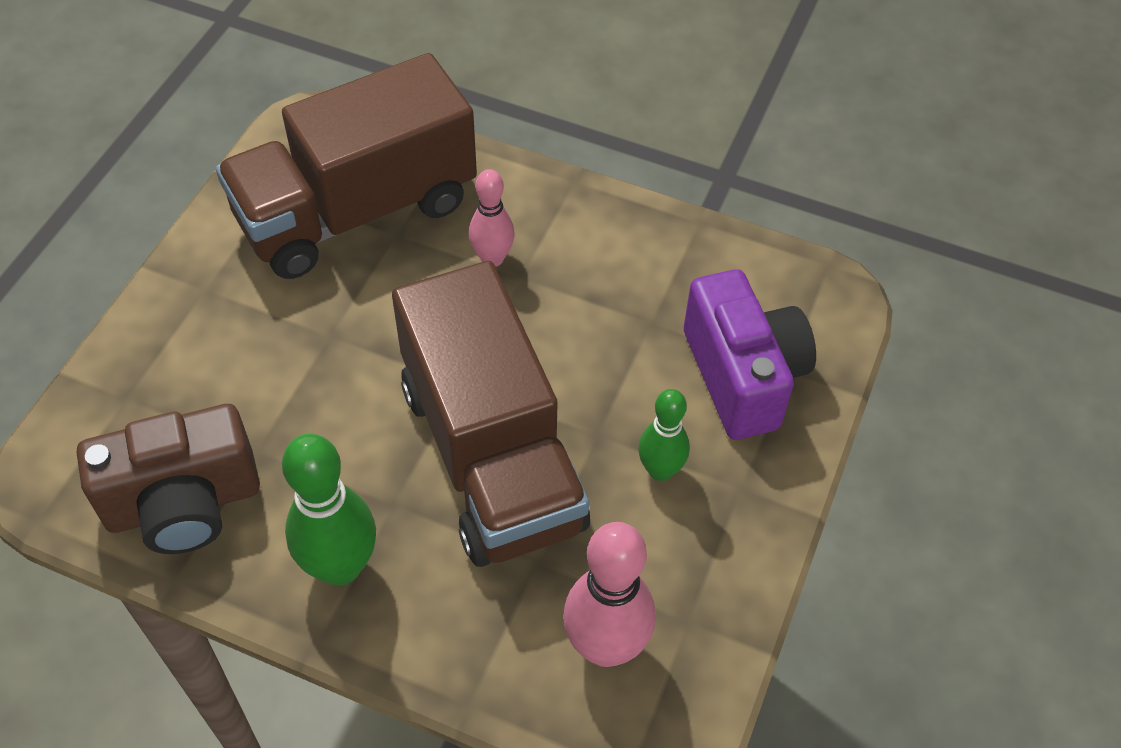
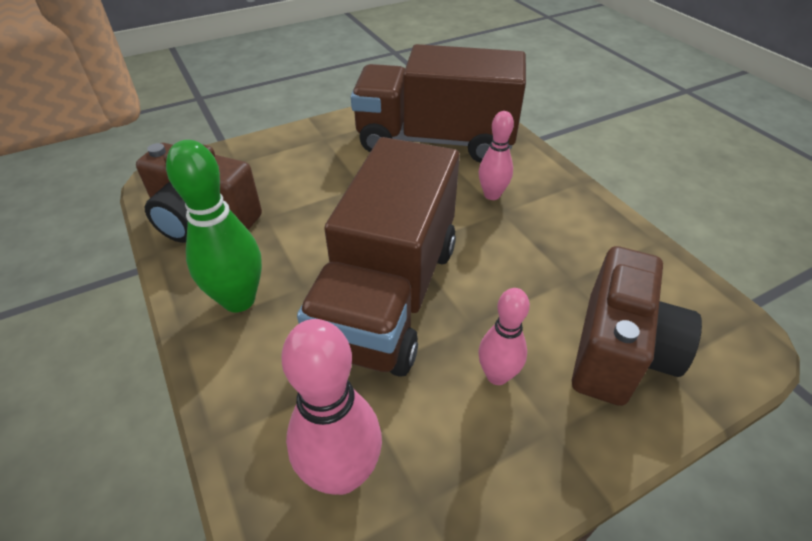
camera: 40 degrees right, 10 degrees down
(660, 470) = (497, 375): green bowling pin -> pink bowling pin
(743, 376) = (618, 352): purple camera -> brown camera

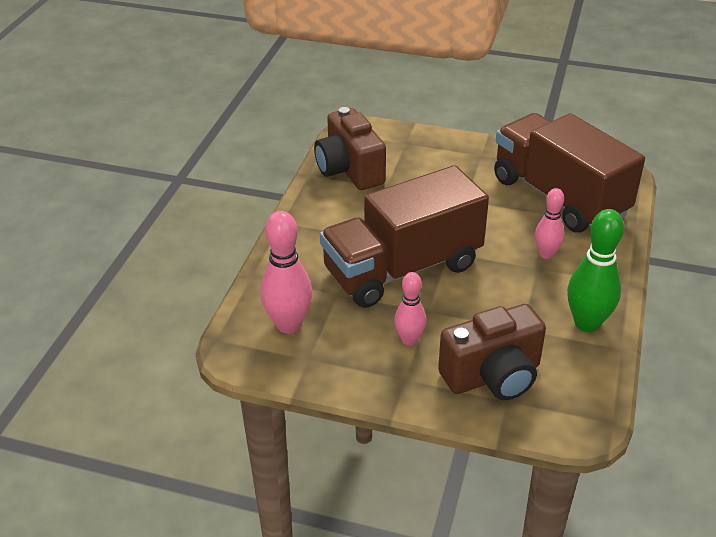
camera: 45 degrees right, 5 degrees down
(239, 300) = (323, 223): green bowling pin -> green bowling pin (587, 323)

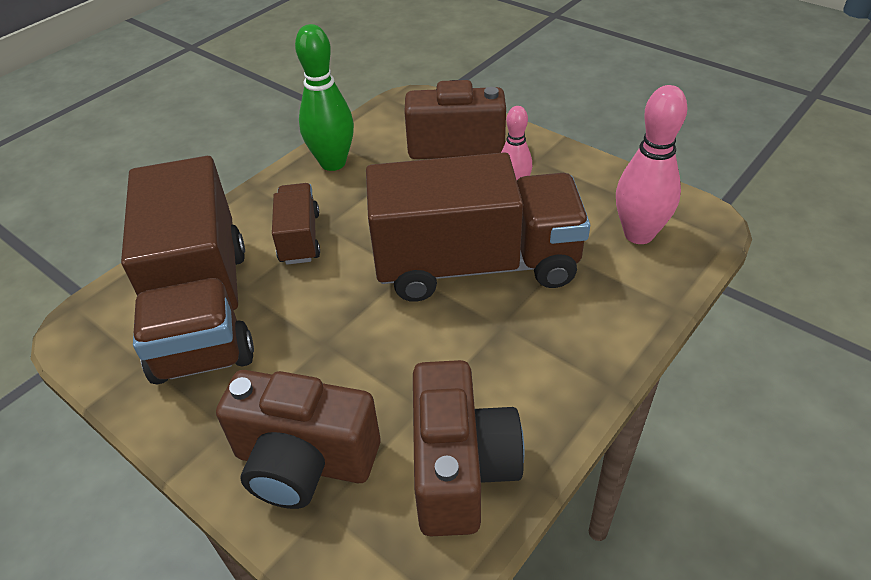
camera: 155 degrees left, 5 degrees up
(429, 154) = (304, 462): none -> brown camera
(546, 254) = (300, 238): pink bowling pin -> brown truck

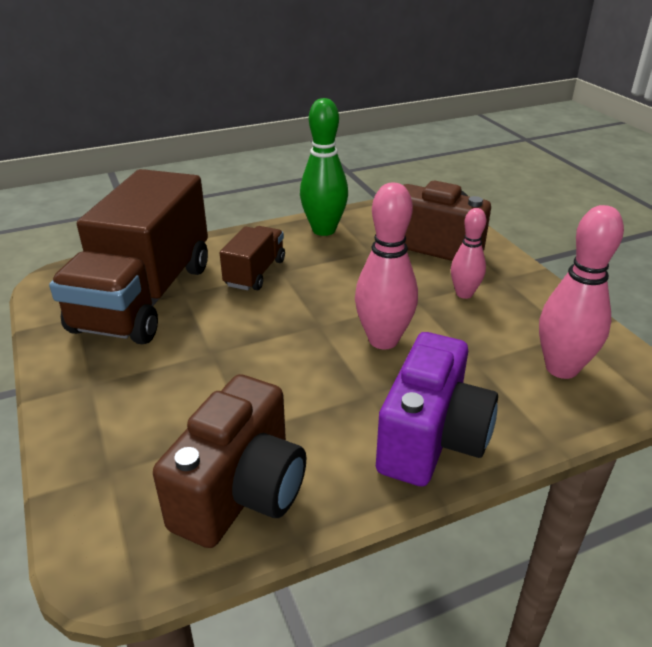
camera: 25 degrees right, 10 degrees down
(304, 462) = (125, 430): brown camera -> none
(476, 265) = (383, 340): brown truck -> pink bowling pin
(582, 345) = (431, 439): none -> purple camera

